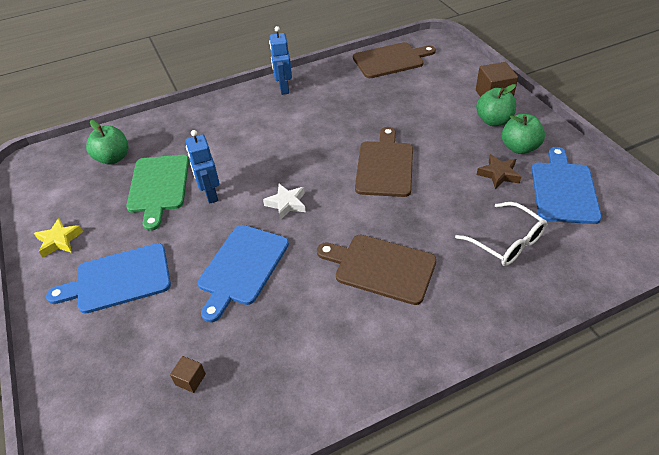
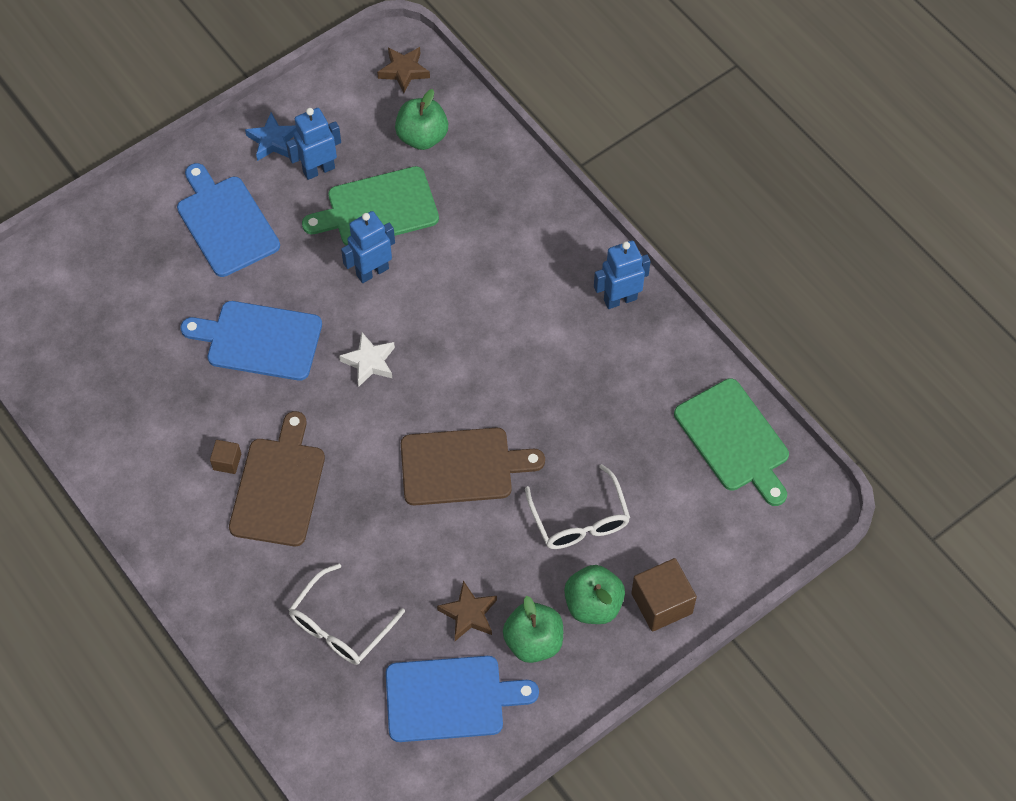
camera: 75 degrees right, 15 degrees up
(52, 161) = (404, 71): none -> brown star
(59, 240) = (273, 141): yellow star -> blue star
(104, 215) = (318, 169): none -> blue robot
(190, 379) = (112, 334): brown cube -> brown cube (227, 462)
(391, 60) = (734, 439): brown cutting board -> green cutting board
(433, 120) = (579, 520): none -> white glasses

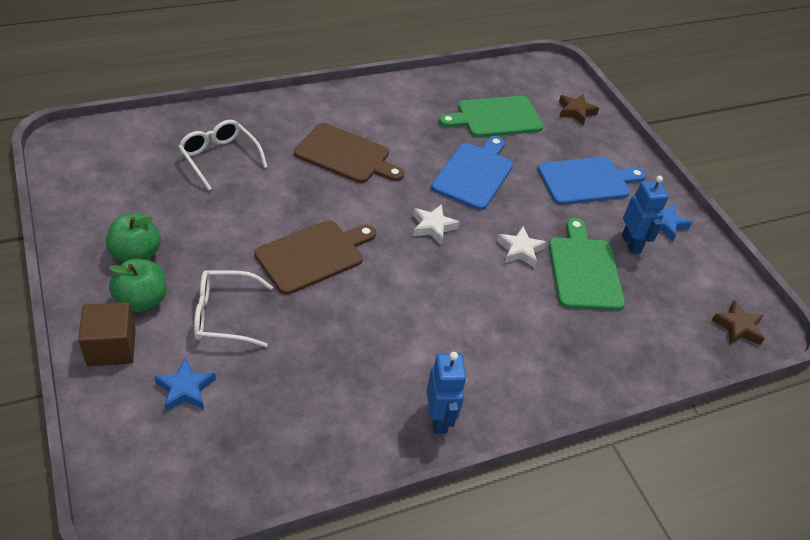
camera: 100 degrees right, 15 degrees down
(227, 462) = (378, 136): brown cube -> none
(372, 271) = (520, 250): blue robot -> white star
(422, 137) = (659, 320): green apple -> none
(450, 698) = (125, 196): blue cutting board -> none
(462, 466) = (313, 255): brown cutting board -> brown cutting board turned 135 degrees counterclockwise
(468, 614) = (184, 224): brown star -> brown star (576, 111)
(679, 516) = (185, 389): none -> blue star
(734, 439) = (241, 465): green cutting board -> green cutting board (495, 117)

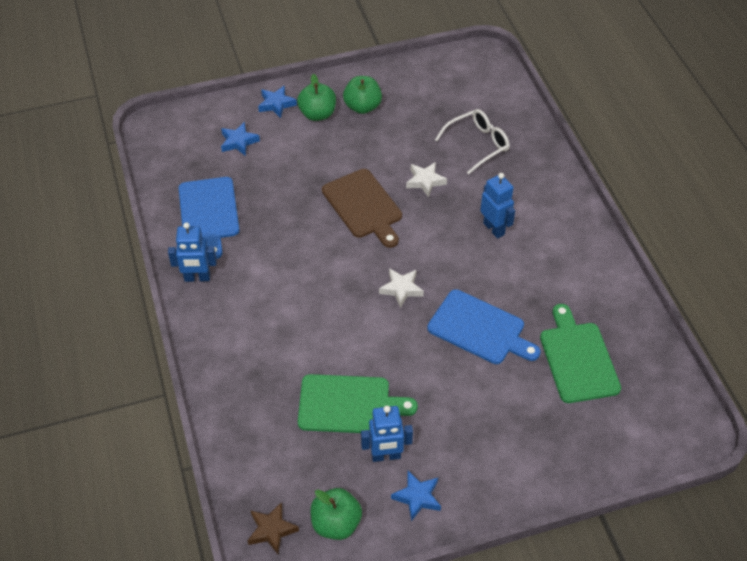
camera: 100 degrees right, 5 degrees up
(111, 347) = (276, 104): brown cube -> blue star
(223, 315) = (302, 157): white glasses -> none
(346, 155) = (494, 229): brown cutting board -> blue robot
(520, 250) = (373, 354): white star -> white star (425, 181)
(576, 111) = (607, 444): brown star -> none
(587, 181) = (481, 432): blue cutting board -> blue cutting board (209, 213)
(711, 279) = (336, 523): none -> green apple

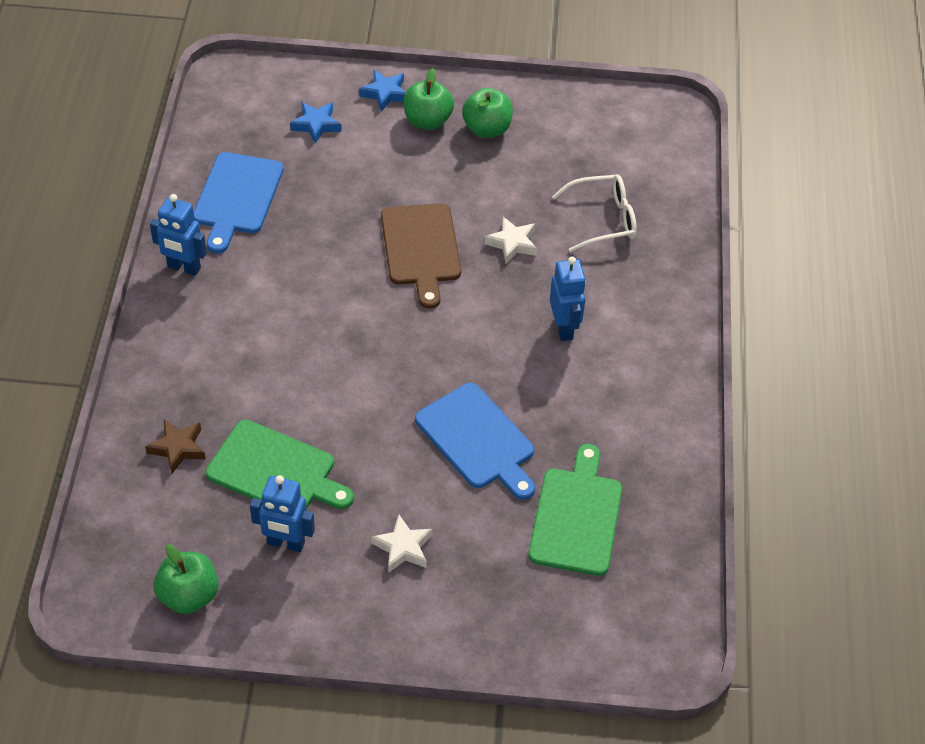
camera: 20 degrees right, 0 degrees up
(271, 530) = (115, 575): brown star -> brown star (178, 448)
(401, 289) = (411, 361): white star -> white star (403, 547)
(417, 497) = (295, 602): blue star -> none

